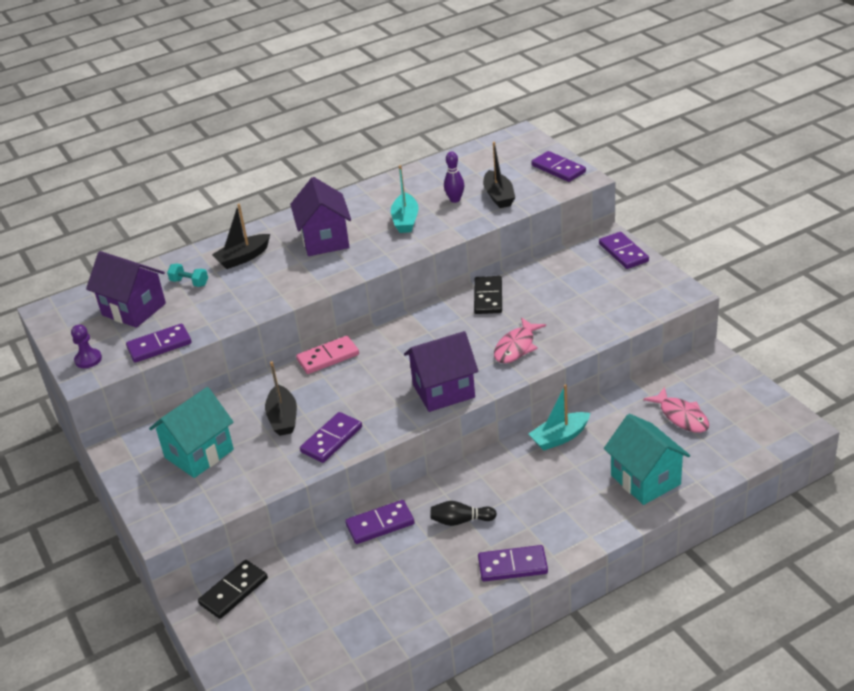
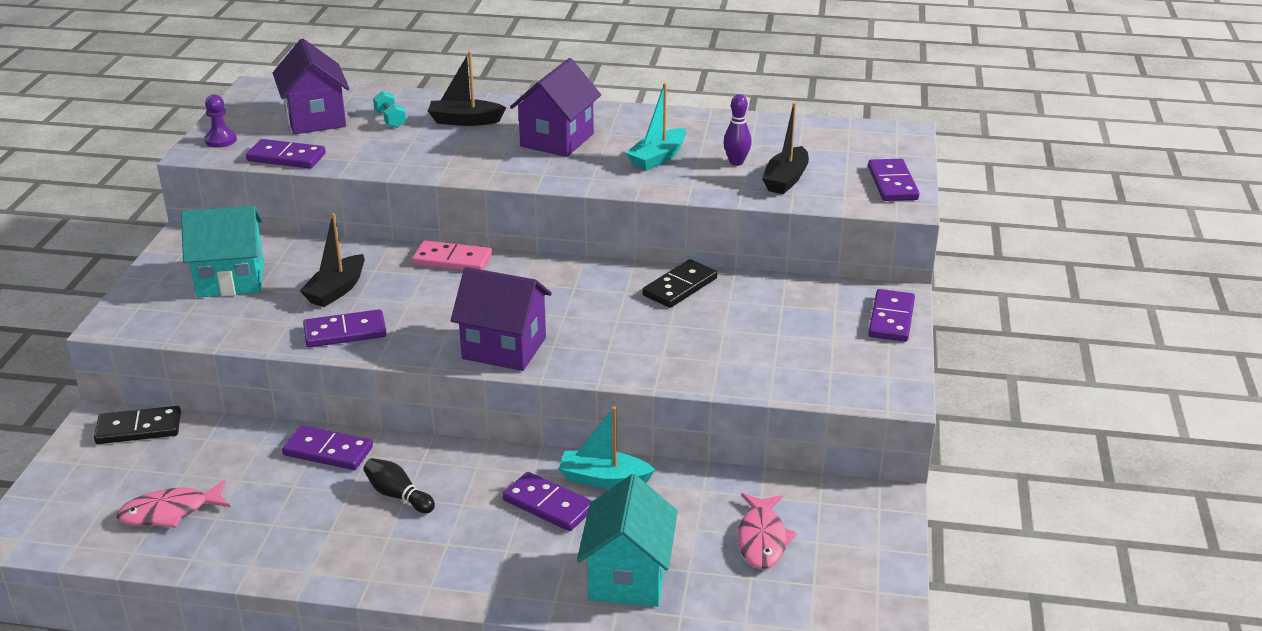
camera: 35 degrees right, 5 degrees down
(512, 566) = (380, 569): purple domino -> purple domino (548, 505)
(516, 347) = (634, 348): pink fish -> pink fish (170, 512)

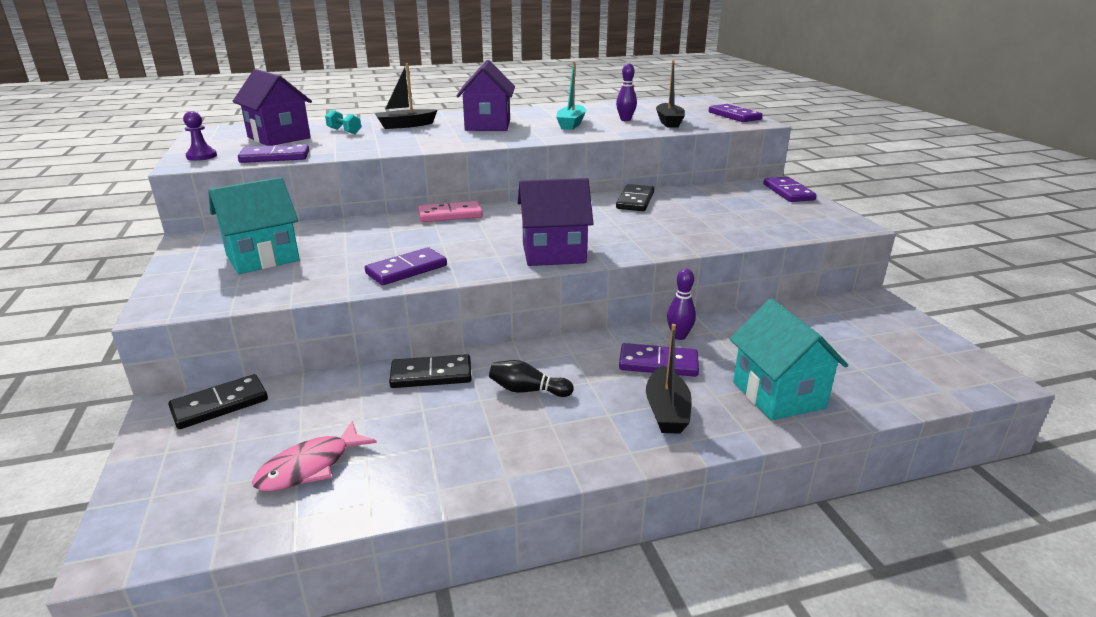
camera: 25 degrees left, 5 degrees down
(328, 451) = (431, 375): purple domino -> black domino
(336, 290) = (370, 247): black boat -> black boat (666, 411)
(604, 479) = (679, 336): turquoise boat -> purple bowling pin
(762, 539) = (834, 343): pink fish -> none

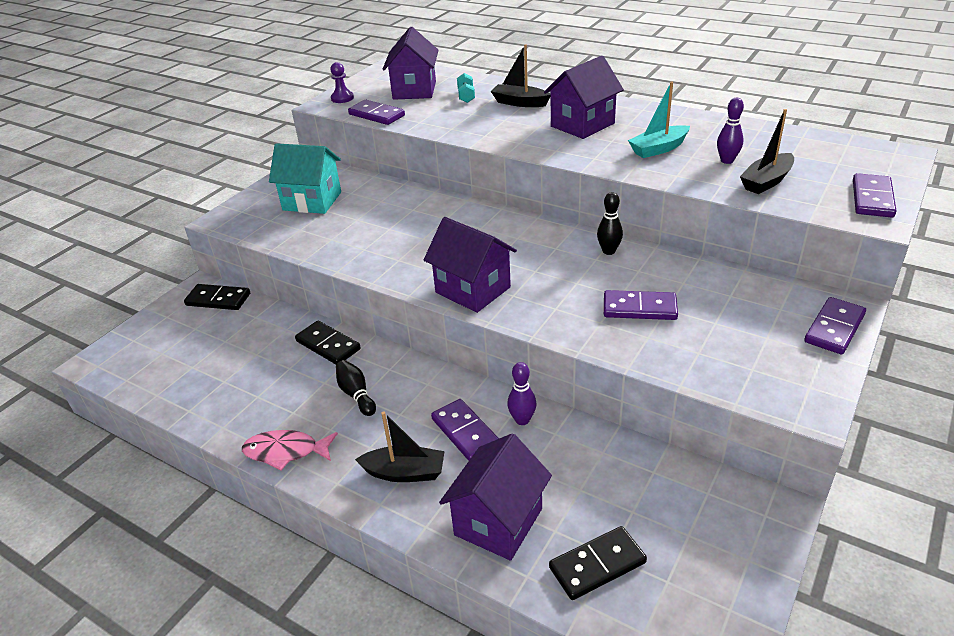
camera: 50 degrees right, 10 degrees up
(310, 467) = (198, 369): pink fish -> pink fish (285, 451)
(406, 269) = (363, 254): purple domino -> purple domino (639, 308)
(450, 215) = (473, 210): pink domino -> none
(601, 203) = (608, 251): none -> black bowling pin
(635, 200) = (644, 262): black domino -> black domino (597, 565)
(666, 411) = (404, 472): black boat -> black boat turned 135 degrees counterclockwise
(778, 395) = (498, 522): turquoise house -> purple house

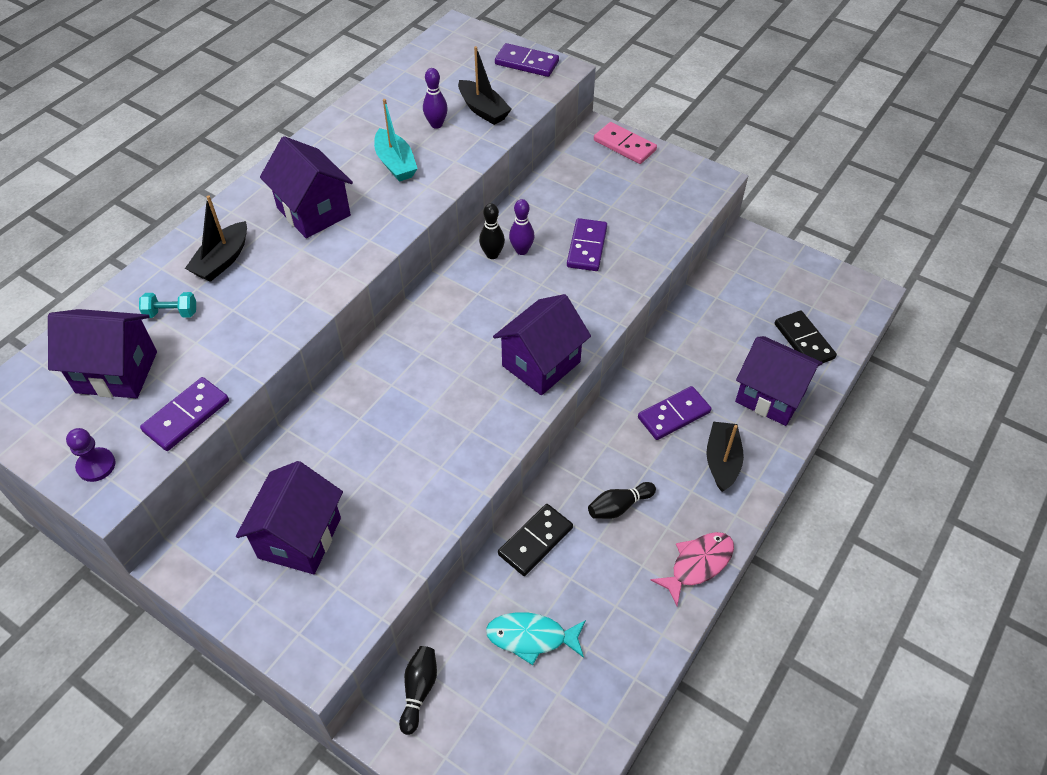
camera: 90 degrees left, 15 degrees up
(218, 299) = (419, 690): black domino -> black bowling pin
(242, 349) = (531, 637): none -> turquoise fish
(285, 451) = (698, 564): pink fish -> pink fish turned 135 degrees counterclockwise
(312, 201) = (300, 537): turquoise house -> purple house
(522, 420) = (659, 373): purple bowling pin -> purple bowling pin (521, 250)
(834, 328) = (624, 145): purple domino -> pink domino

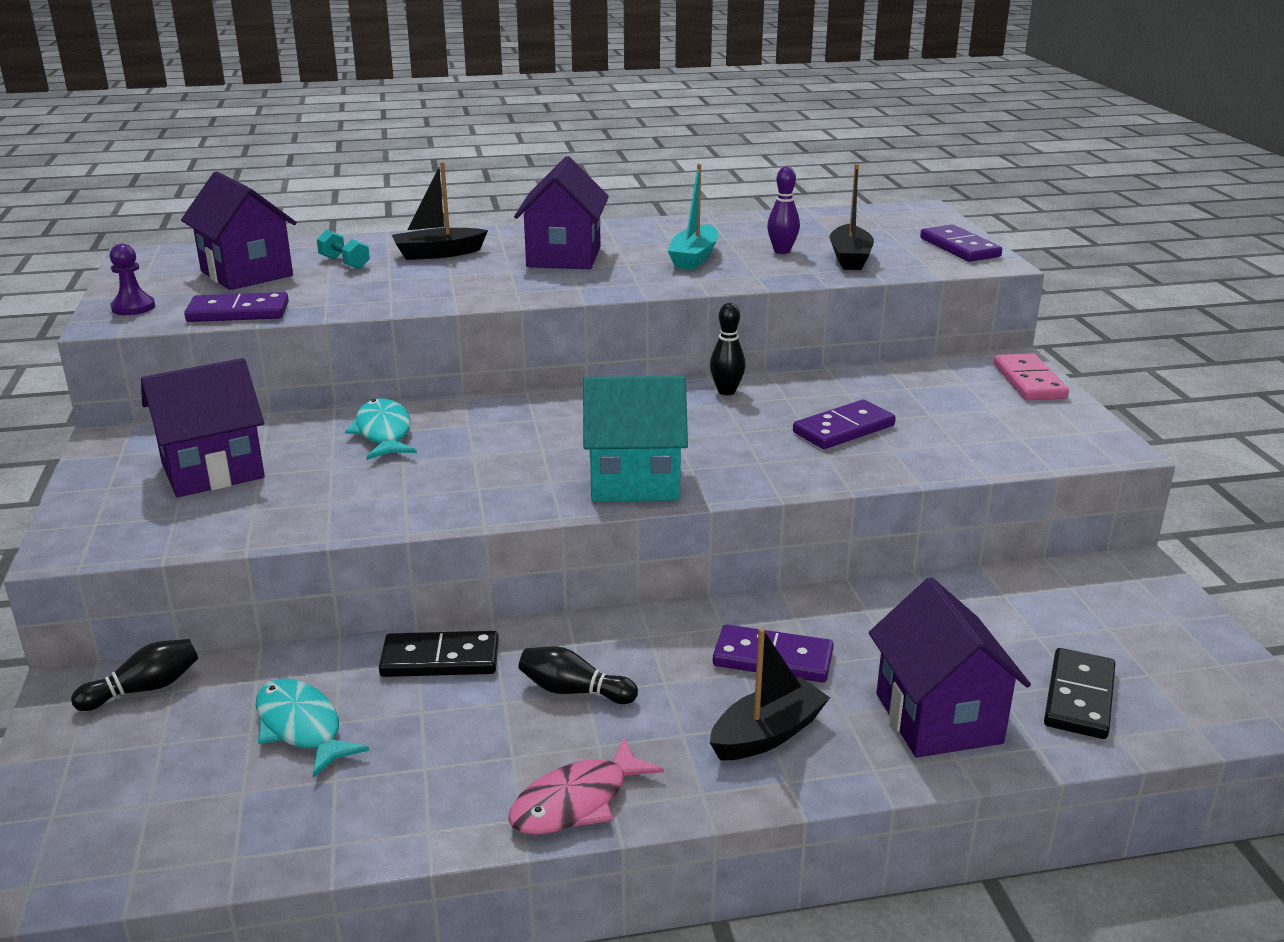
camera: 45 degrees right, 25 degrees down
(352, 428) = (383, 433): none -> turquoise fish
(521, 250) = (763, 401): purple bowling pin -> none
(541, 364) = (634, 481): purple house -> turquoise house
(698, 564) = (577, 802): pink fish -> pink fish turned 135 degrees clockwise

